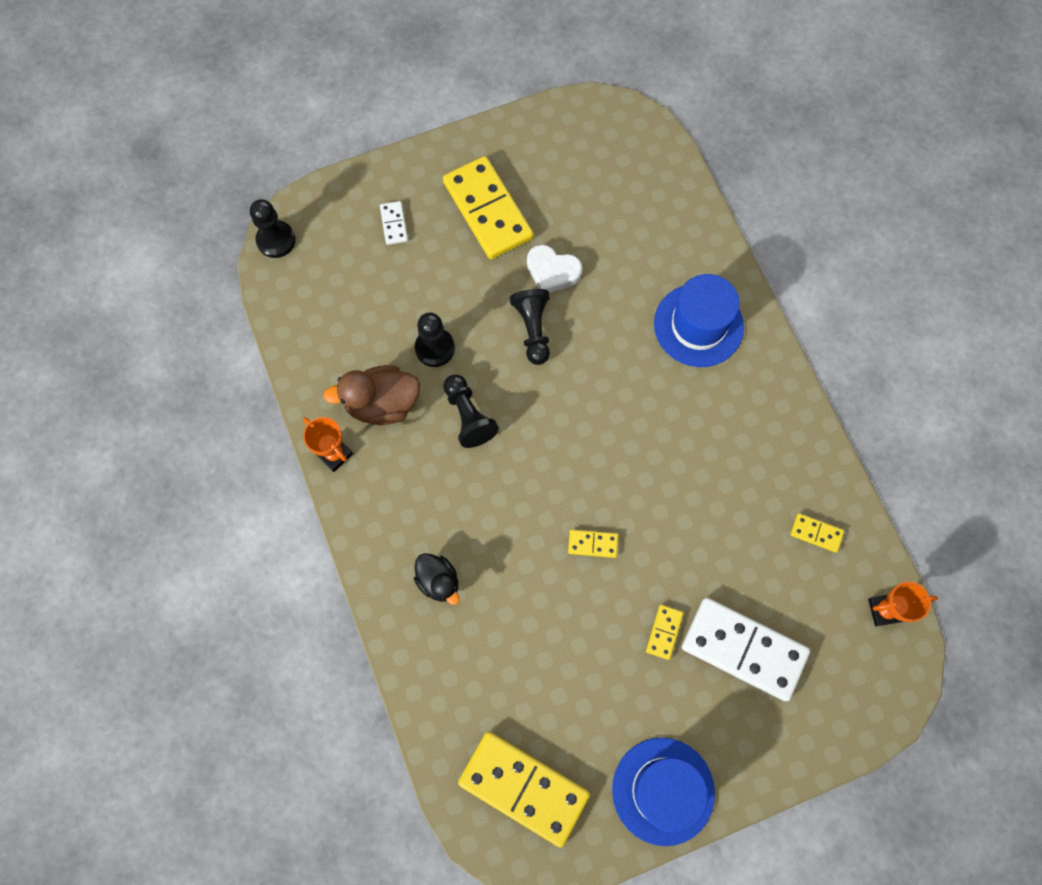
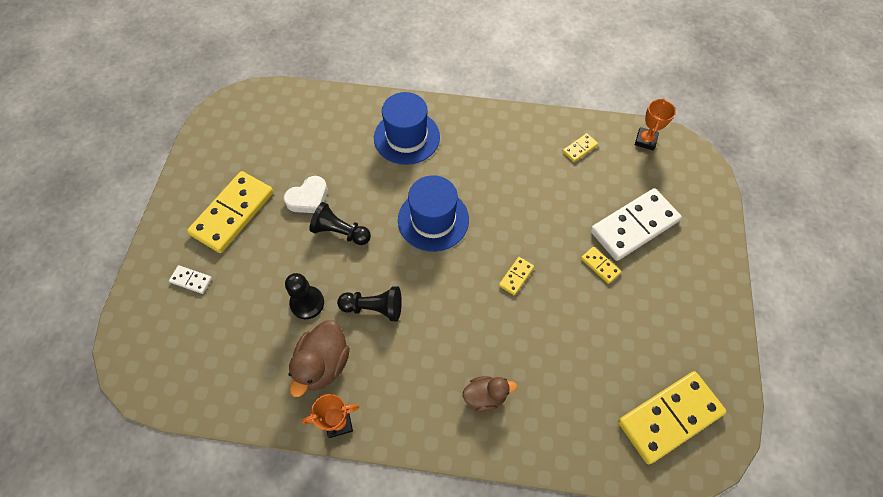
camera: 60 degrees left, 10 degrees down
(276, 240) = (131, 374): black pawn -> none
(438, 581) = (485, 396): black duck -> brown duck
(488, 210) = (233, 213): yellow domino -> yellow domino turned 60 degrees counterclockwise
(663, 791) = (708, 324): blue hat -> blue hat (433, 220)

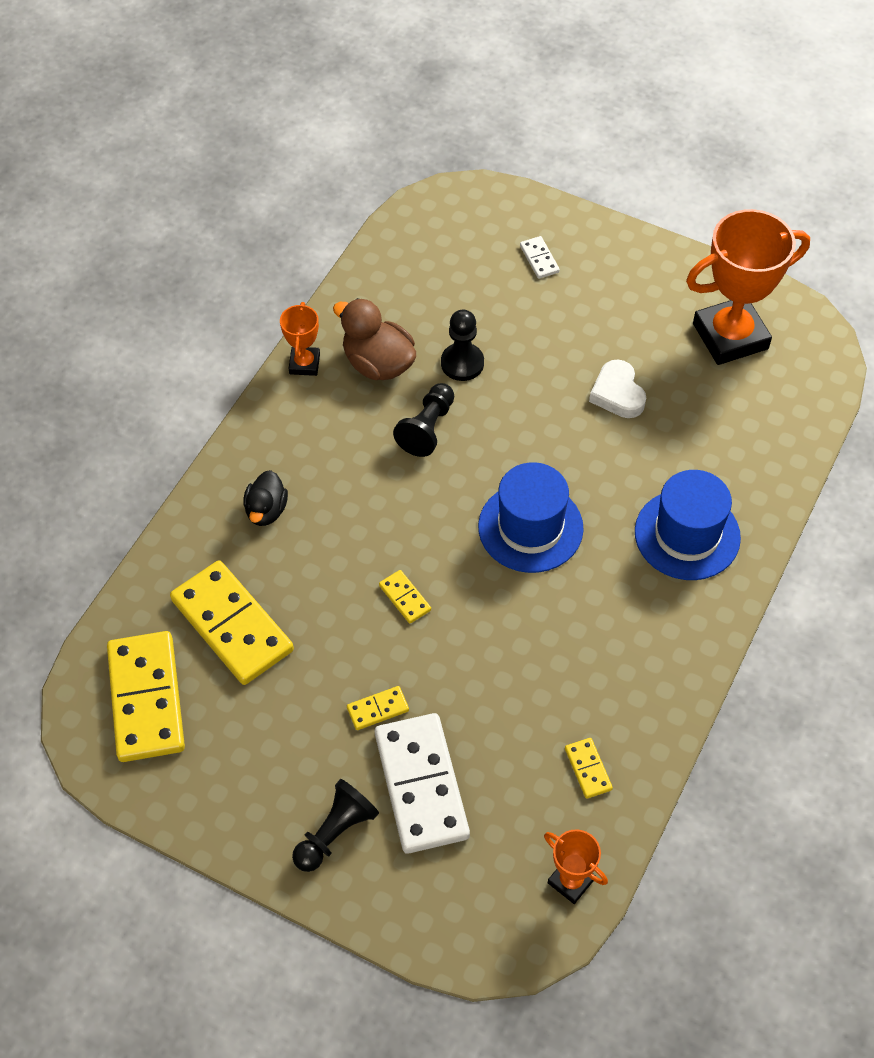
camera: 110 degrees right, 5 degrees down
(191, 280) = (539, 259): white domino -> white domino turned 60 degrees counterclockwise
(233, 213) = (622, 311): yellow domino -> yellow domino (232, 625)
(242, 147) = (730, 336): none -> orange trophy
(340, 232) = (551, 417): black pawn -> black pawn (335, 832)
(485, 396) = (266, 510): brown duck -> black duck

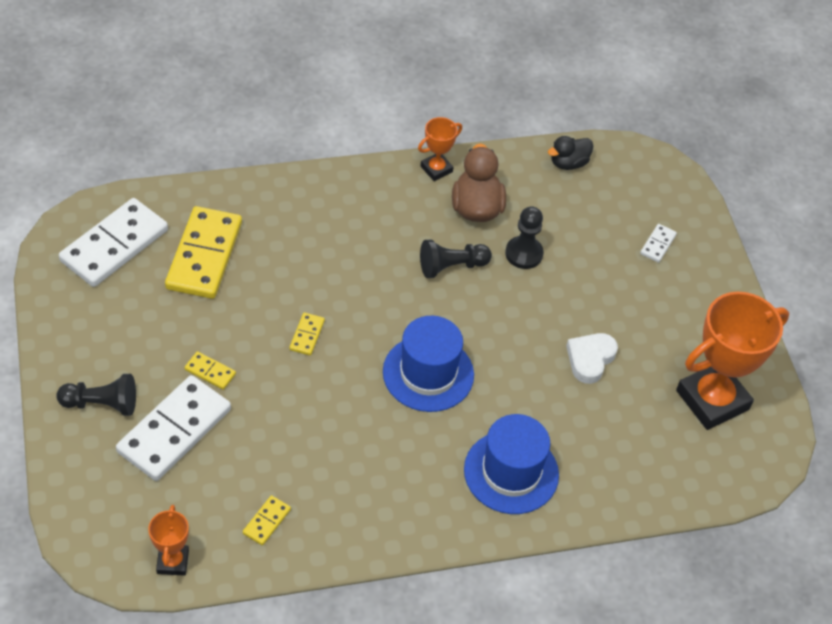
camera: 45 degrees right, 5 degrees down
(146, 699) = (114, 245): yellow domino -> white domino
(266, 510) = (304, 220): black duck -> black duck (568, 163)
(730, 336) = (712, 400): orange trophy -> orange trophy turned 60 degrees counterclockwise

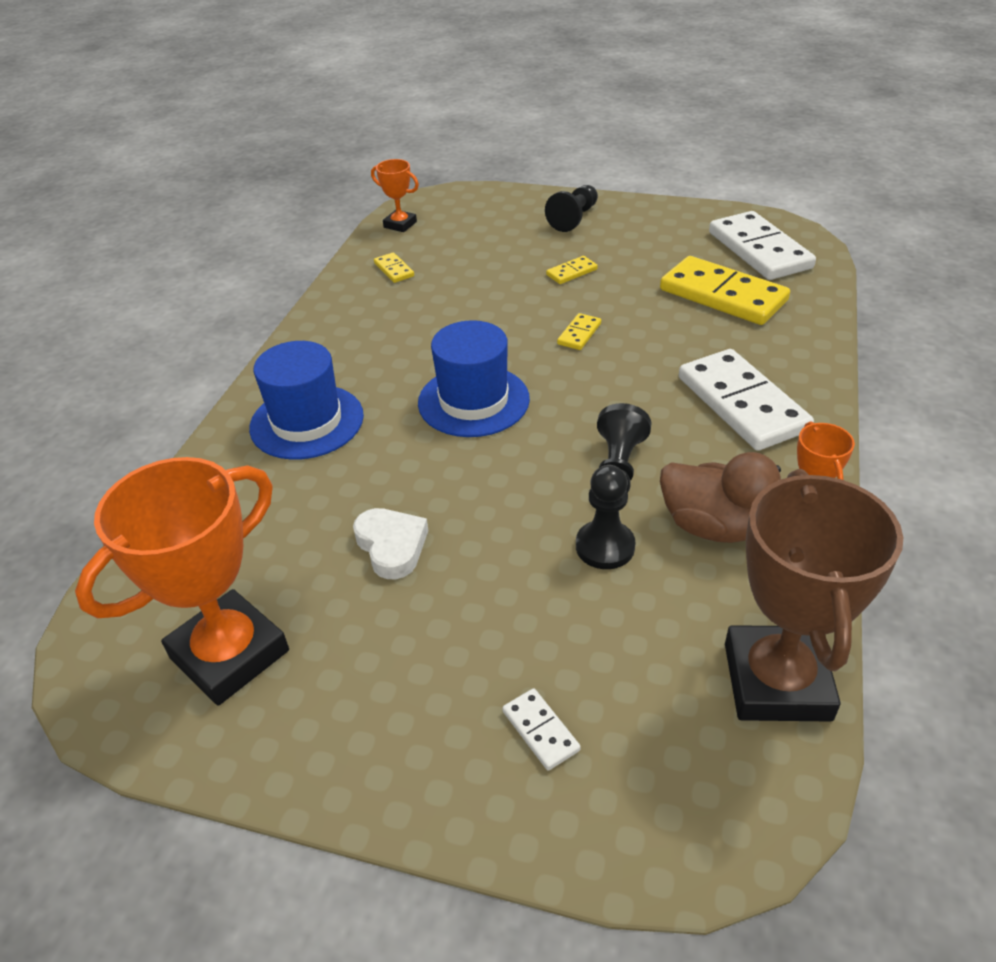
camera: 125 degrees right, 10 degrees down
(174, 430) = (521, 245): white domino -> white domino (742, 404)
(307, 335) = (579, 334): yellow domino -> yellow domino turned 75 degrees clockwise
(568, 163) = (777, 681): black duck -> brown trophy
(712, 400) = (229, 654): orange trophy -> orange trophy turned 45 degrees clockwise

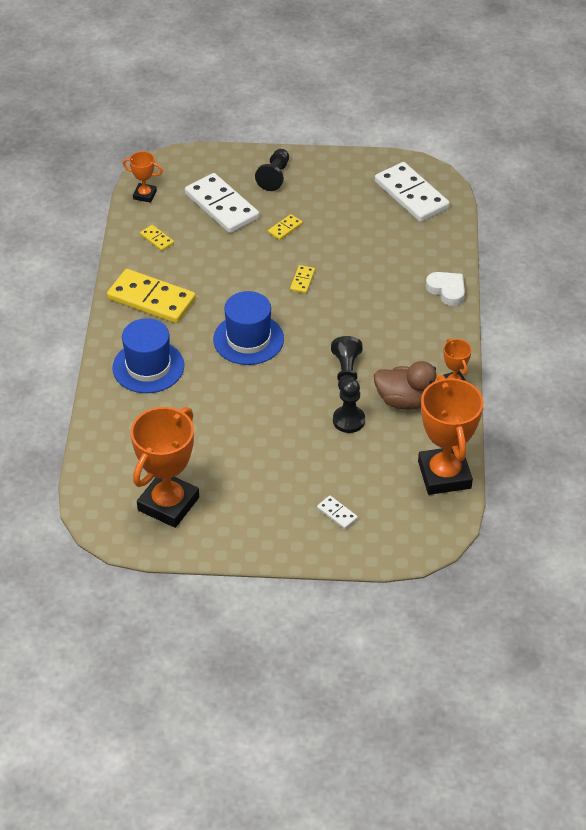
camera: 15 degrees left, 5 degrees up
(391, 546) = (232, 436): white heart -> white heart (447, 290)
(722, 295) = (391, 238): yellow domino -> yellow domino (151, 299)
(742, 404) = (412, 321): white domino -> white domino (222, 206)
(777, 681) = (444, 475): brown trophy -> orange trophy

